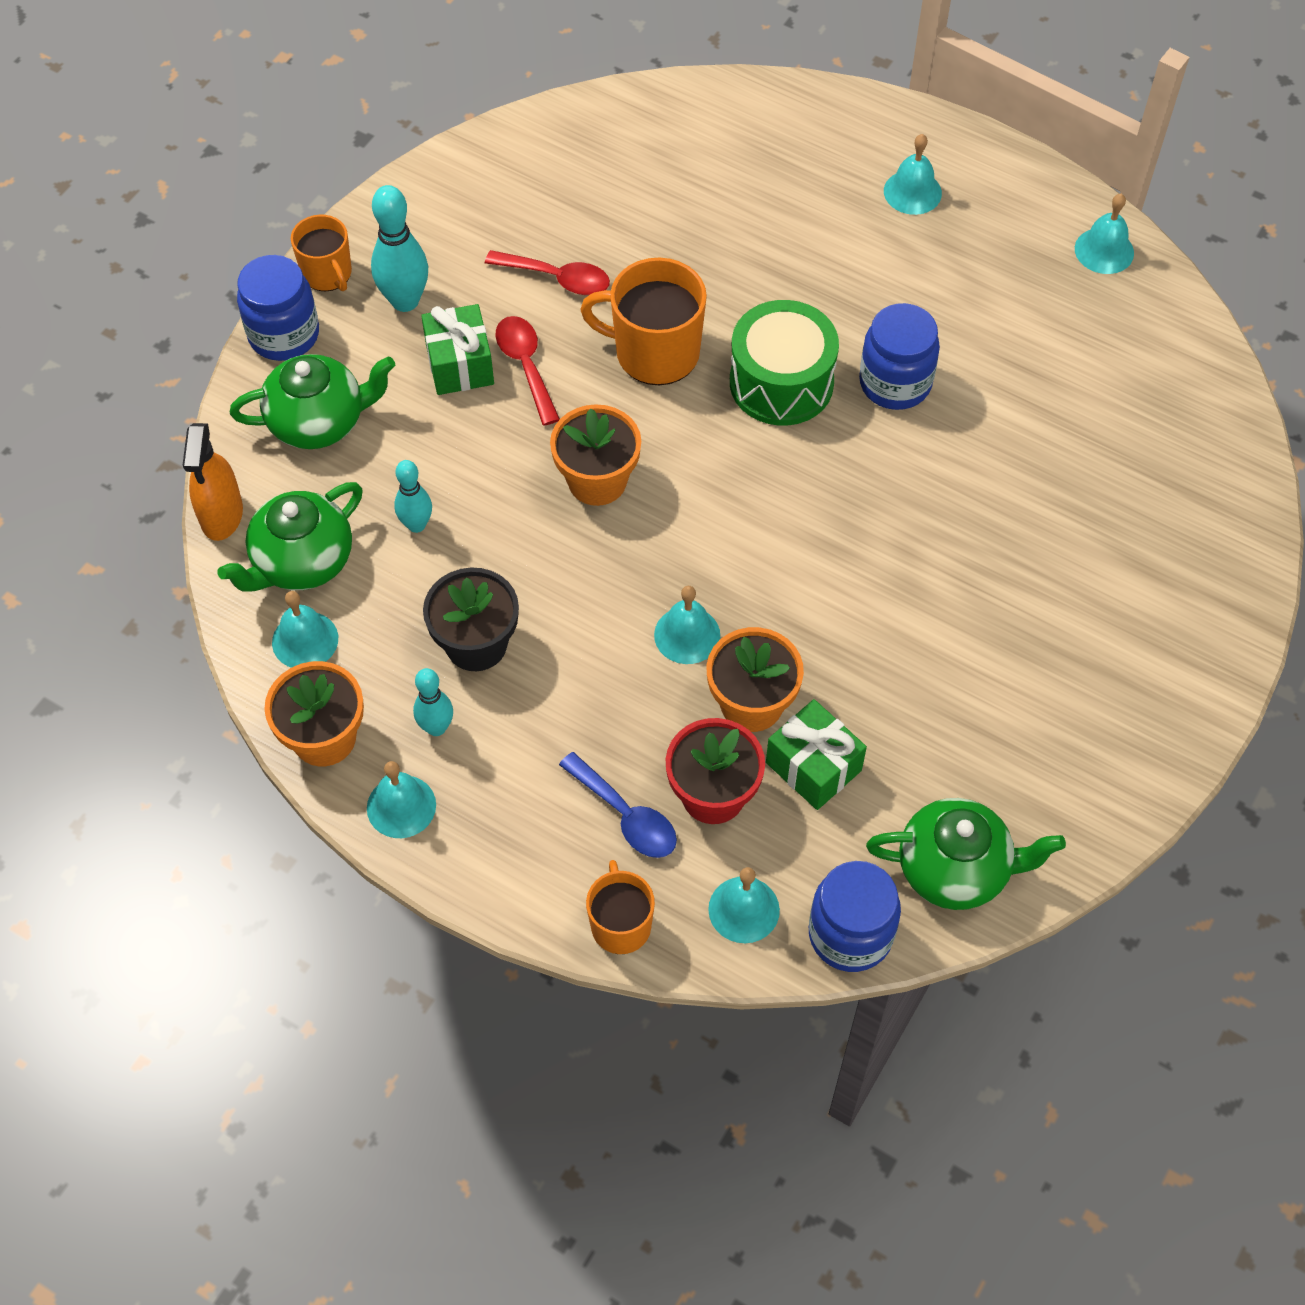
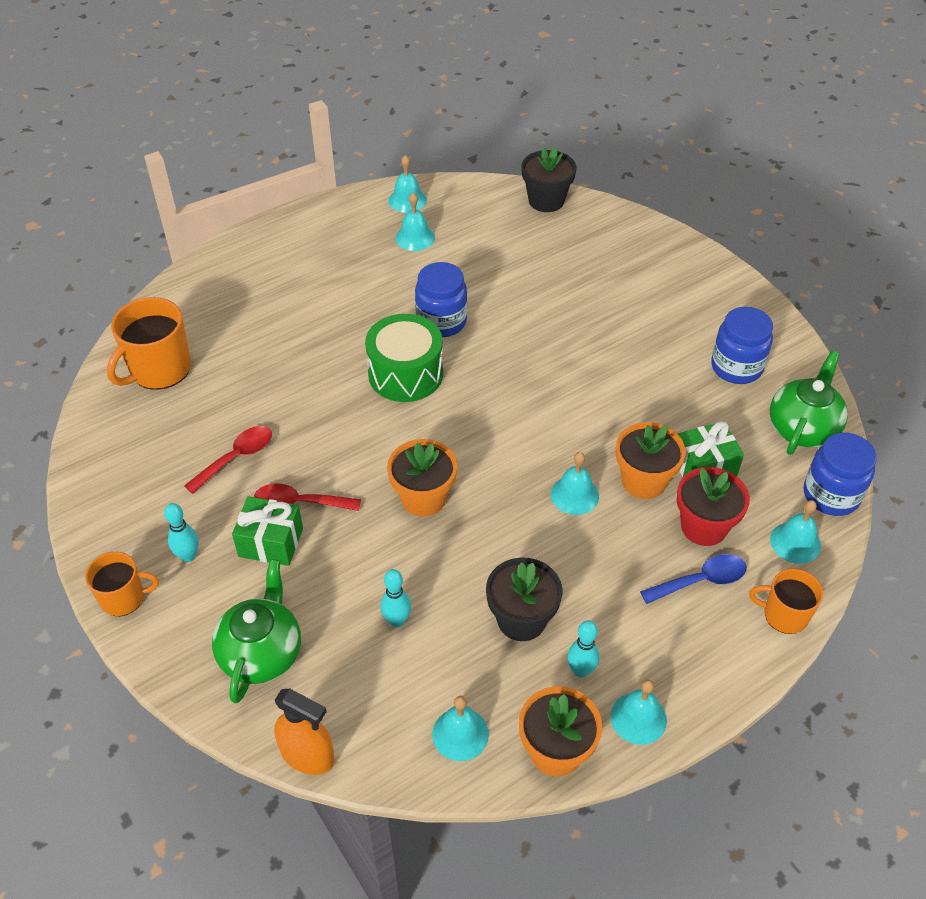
camera: 65 degrees left, 10 degrees down
(284, 335) = (161, 649): blue jar -> blue jar (736, 367)
(302, 562) = (386, 711): green teapot -> none
(405, 301) = (188, 556): turquoise bowling pin -> turquoise bowling pin, size x0.62
(655, 352) = (337, 428): orange mug -> orange mug (159, 369)
(912, 192) = (303, 259): turquoise bell -> turquoise bell (415, 237)
(1220, 410) = (546, 201): none -> black flower pot

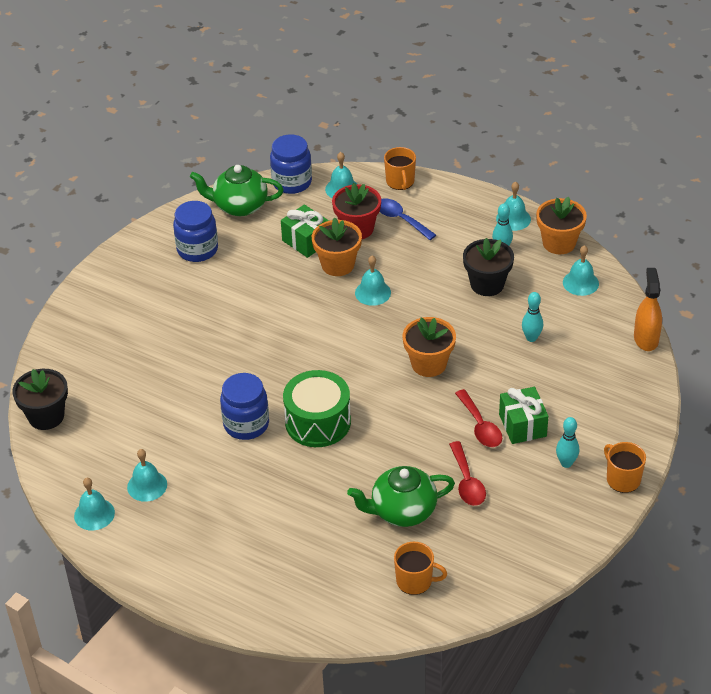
camera: 115 degrees left, 5 degrees down
(159, 369) = (415, 581): orange mug -> orange mug, size x0.62
(236, 458) = (467, 481): red spoon -> red spoon turned 120 degrees counterclockwise
(262, 653) = (603, 389): green teapot -> green teapot (402, 511)

